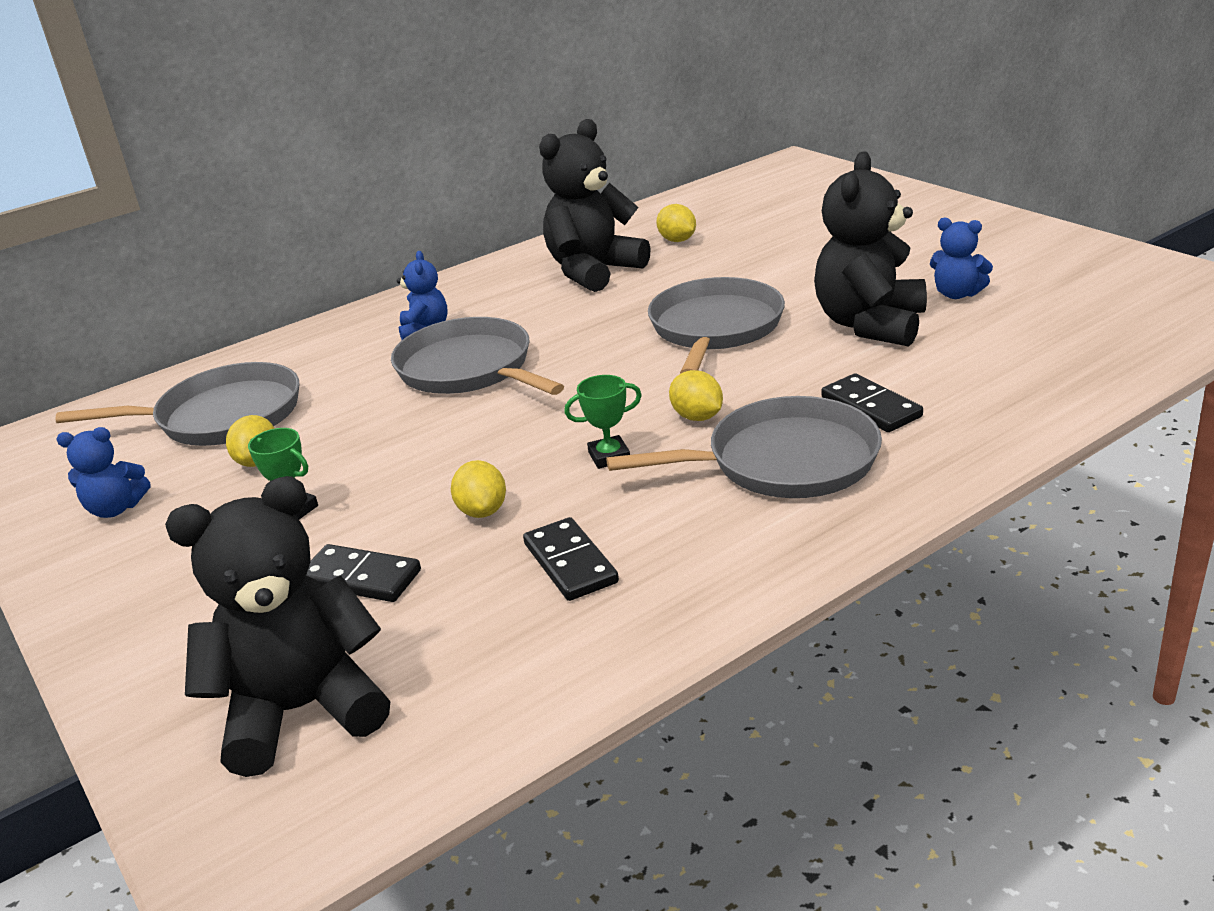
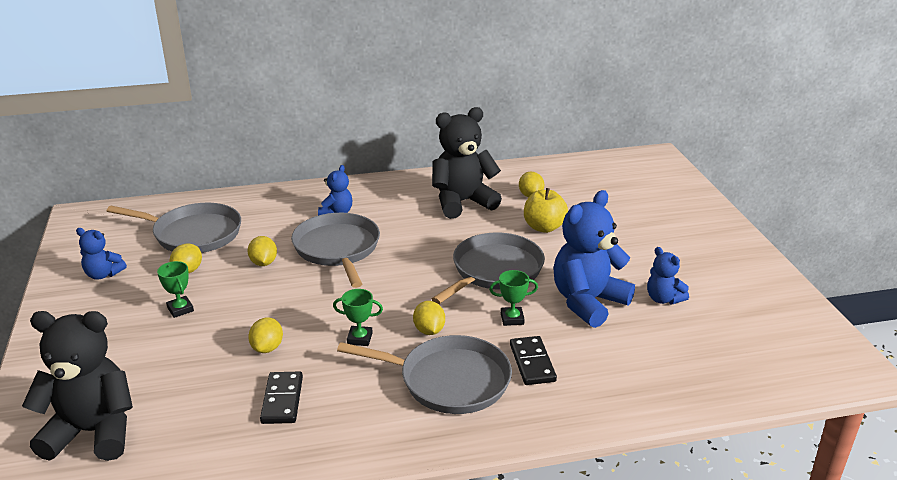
camera: 20 degrees right, 0 degrees up
(361, 578) = (178, 365): black domino -> none
(372, 417) = (263, 263): none -> yellow lemon
(730, 267) = (544, 227): none -> yellow apple
(794, 370) = (512, 319): none -> green trophy
(870, 325) = (588, 302): black teddy bear -> blue teddy bear

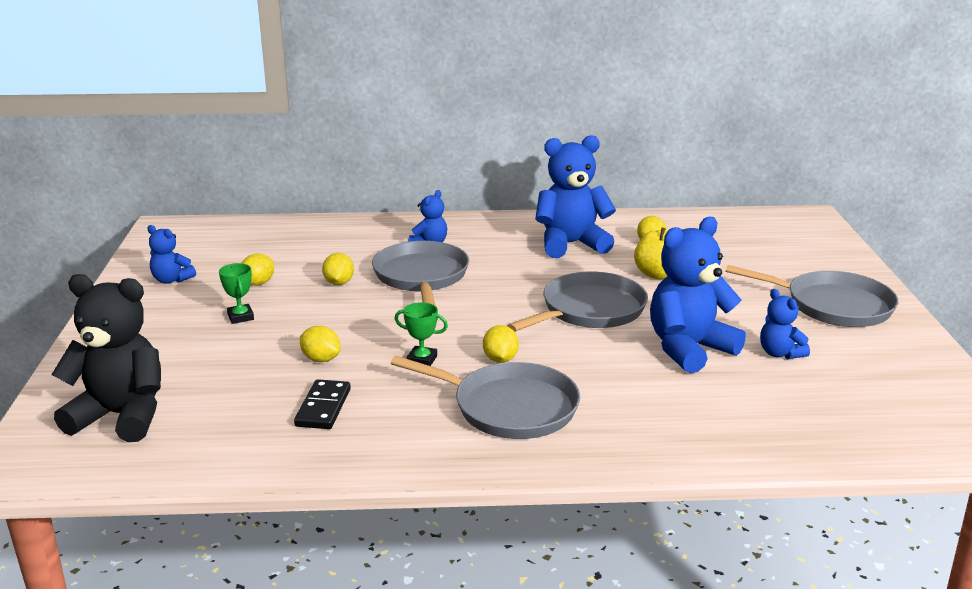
camera: 10 degrees right, 5 degrees down
(193, 234) = (273, 251): grey pan -> grey pan (833, 305)
(267, 348) = (321, 359): yellow lemon -> yellow lemon turned 75 degrees counterclockwise
(462, 202) = (571, 244): black teddy bear -> blue teddy bear
(512, 319) = (597, 357): green trophy -> none
(532, 363) = (608, 400): black domino -> none

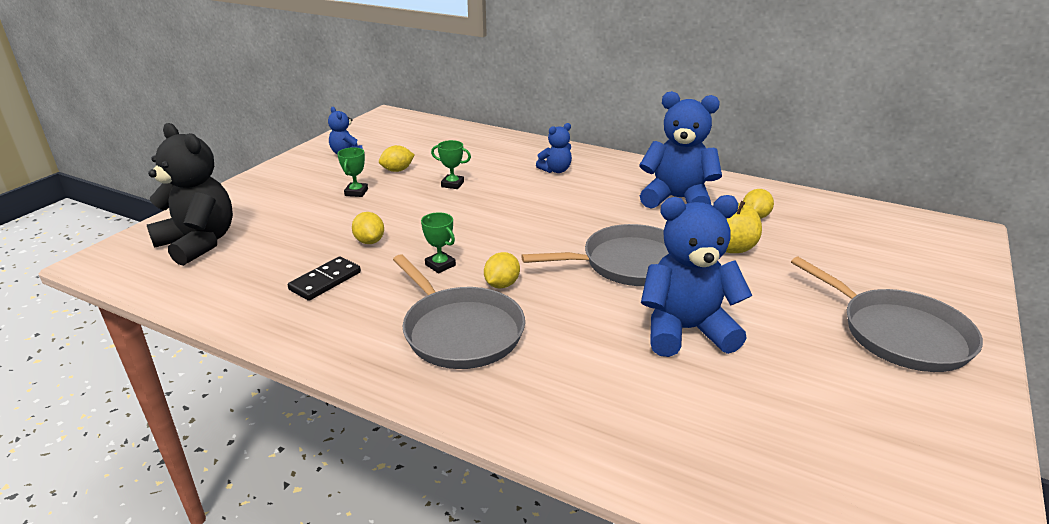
camera: 30 degrees right, 5 degrees up
(339, 283) = (452, 184): yellow lemon -> green trophy
(421, 276) = (519, 195): grey pan -> none
(780, 353) = (781, 367): blue teddy bear -> none

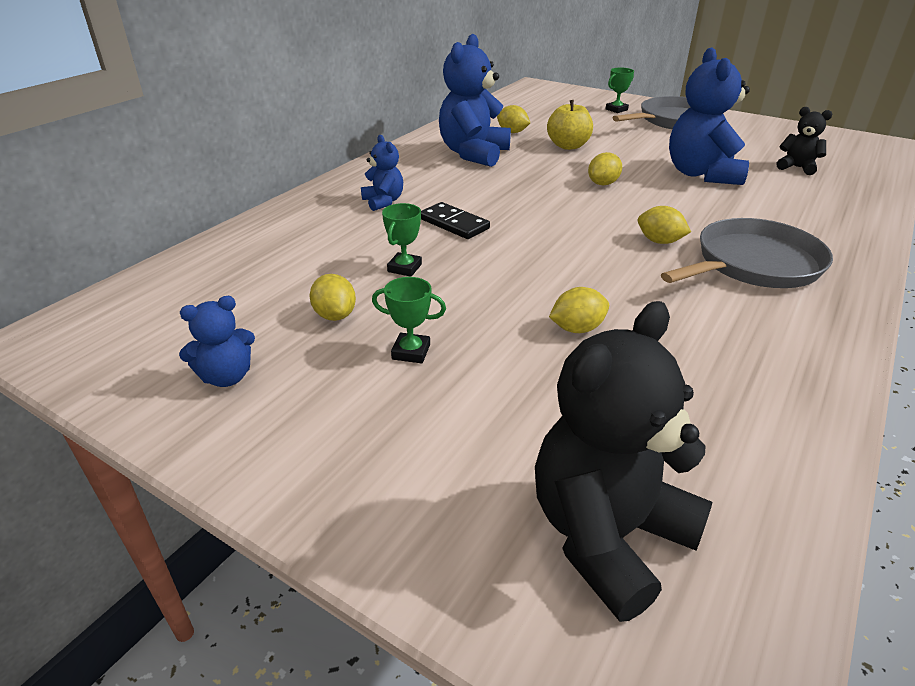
camera: 85 degrees left, 5 degrees up
(325, 281) = (691, 358): black domino -> black domino (454, 224)
(440, 265) = (629, 275): green trophy -> green trophy (616, 109)
(629, 263) = (603, 184): grey pan -> yellow lemon
(755, 422) = (797, 167): none -> black teddy bear

